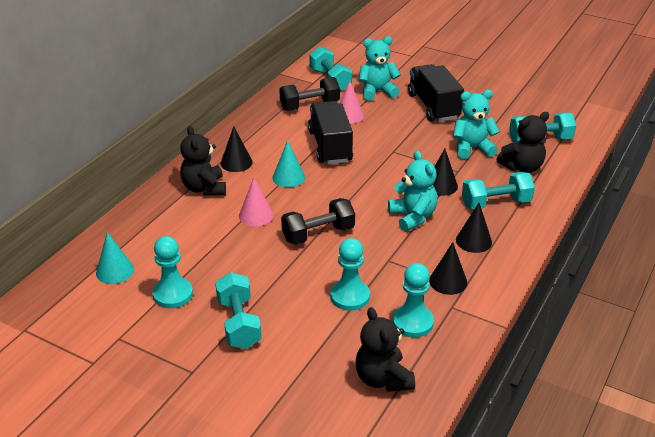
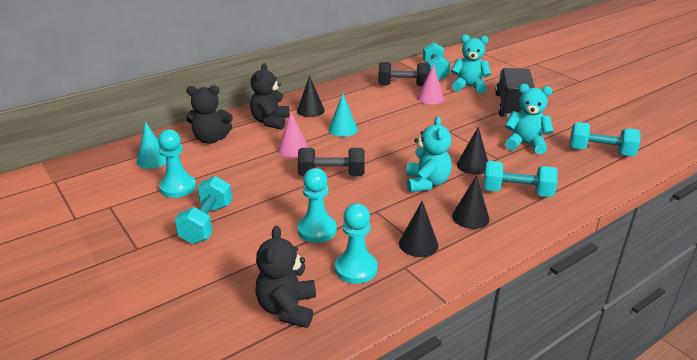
camera: 25 degrees right, 5 degrees down
(330, 146) = (396, 115): black truck -> none
(522, 167) = (566, 169): black teddy bear -> black teddy bear (211, 139)

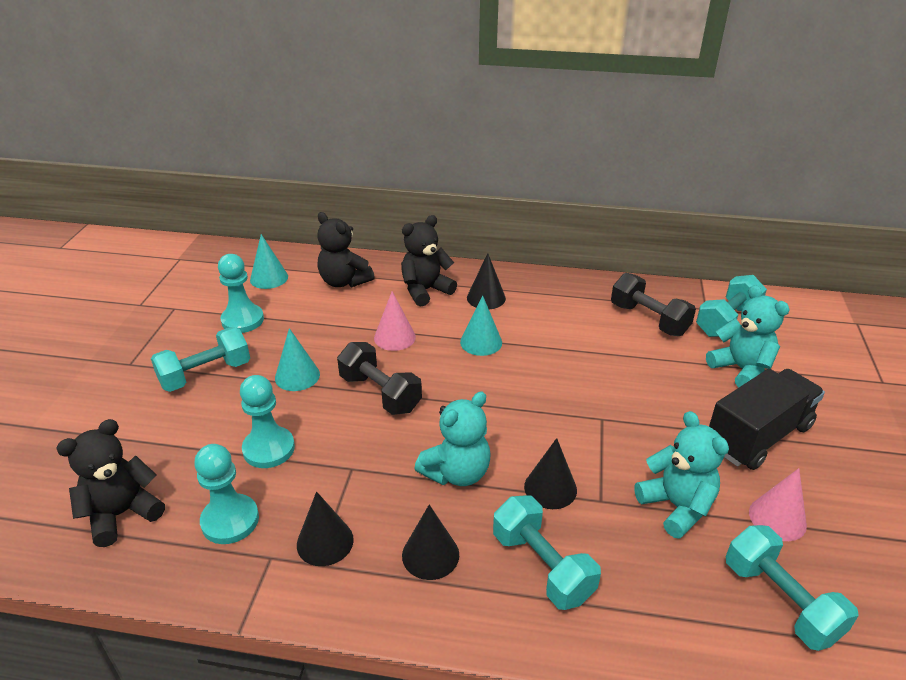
camera: 45 degrees right, 5 degrees up
(269, 193) = (297, 376): none -> turquoise cone
(430, 98) = (656, 357): pink cone -> pink cone (777, 518)

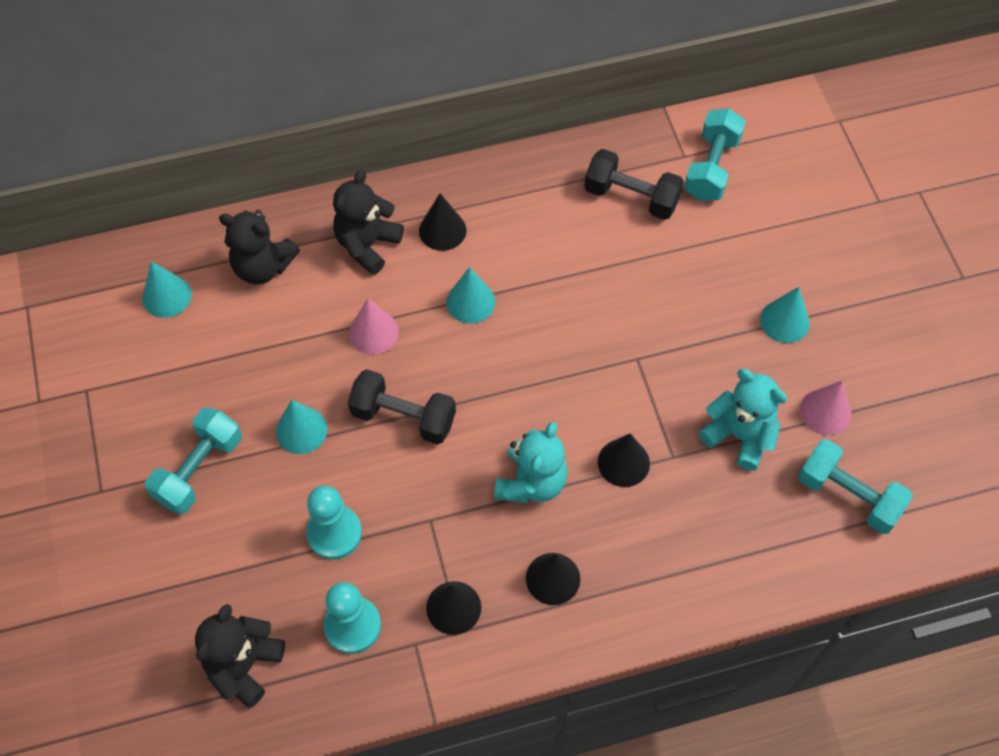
camera: 25 degrees left, 25 degrees up
(242, 320) = (183, 376): turquoise pawn -> none
(542, 566) = (651, 547): turquoise dumbbell -> none
(741, 369) = (745, 236): turquoise teddy bear -> none
(758, 436) = (784, 321): black truck -> turquoise cone

